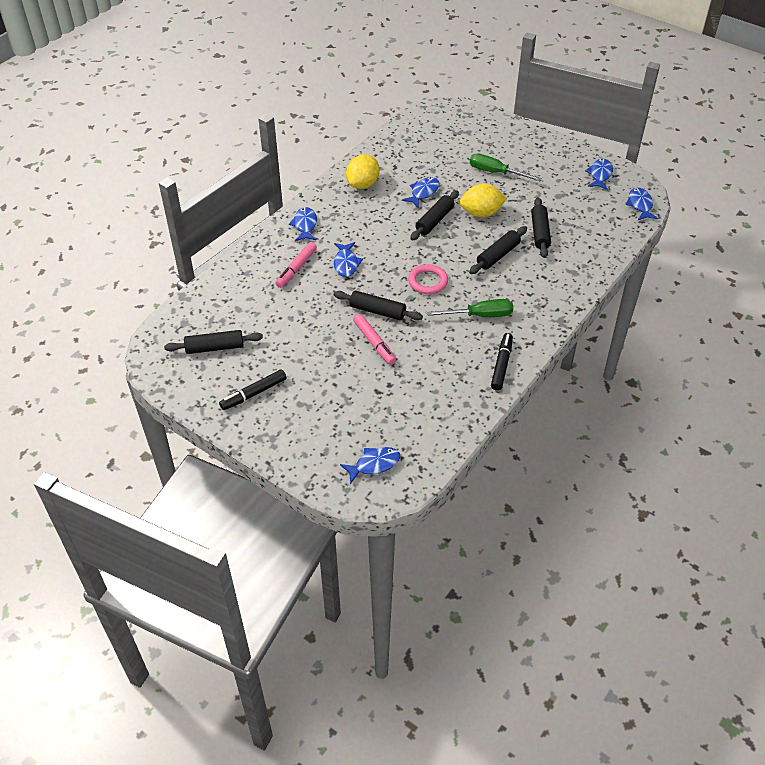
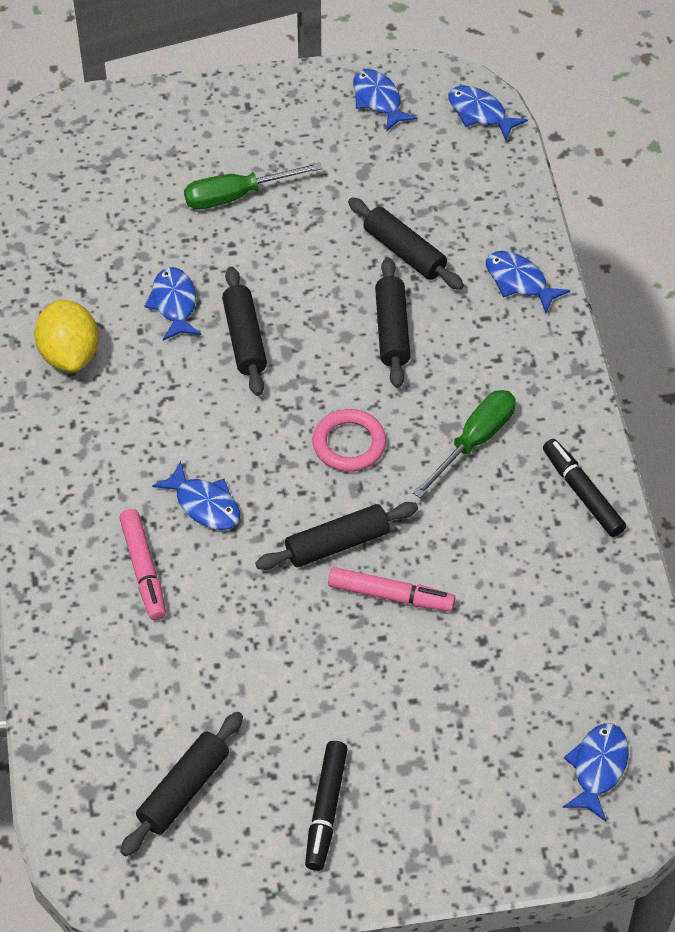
camera: 45 degrees left, 5 degrees up
(305, 225) = (67, 489): blue fish -> blue fish (519, 281)
(481, 213) = (293, 279): yellow lemon -> none

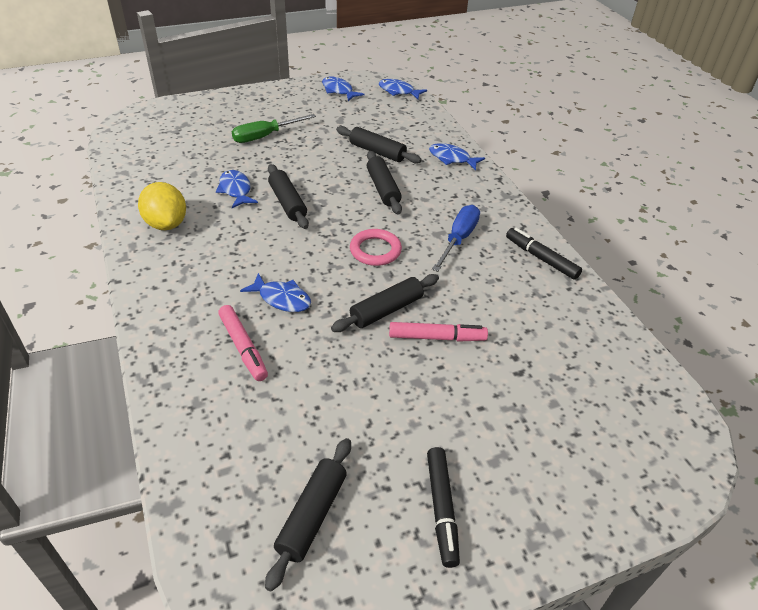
camera: 15 degrees left, 10 degrees down
(474, 441) = (458, 239): green screwdriver -> blue screwdriver
(598, 768) = (642, 434): blue fish -> none

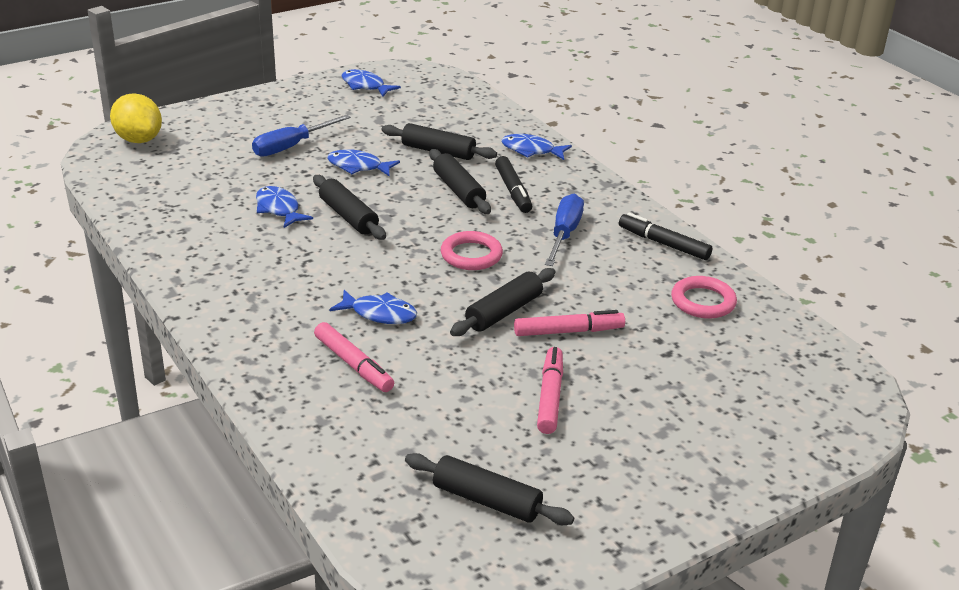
camera: 10 degrees left, 10 degrees down
(166, 224) = (208, 253): yellow lemon -> yellow lemon (139, 139)
(265, 136) = (291, 146): green screwdriver -> blue screwdriver
(312, 516) = (487, 500): black rolling pin -> black rolling pin turned 75 degrees counterclockwise
(398, 91) = (441, 80): blue fish -> blue fish (358, 166)
(402, 405) = (550, 396): none -> pink marker
(441, 509) = (619, 478): black marker -> black marker (513, 191)
(563, 321) = (703, 301): none -> pink ring

